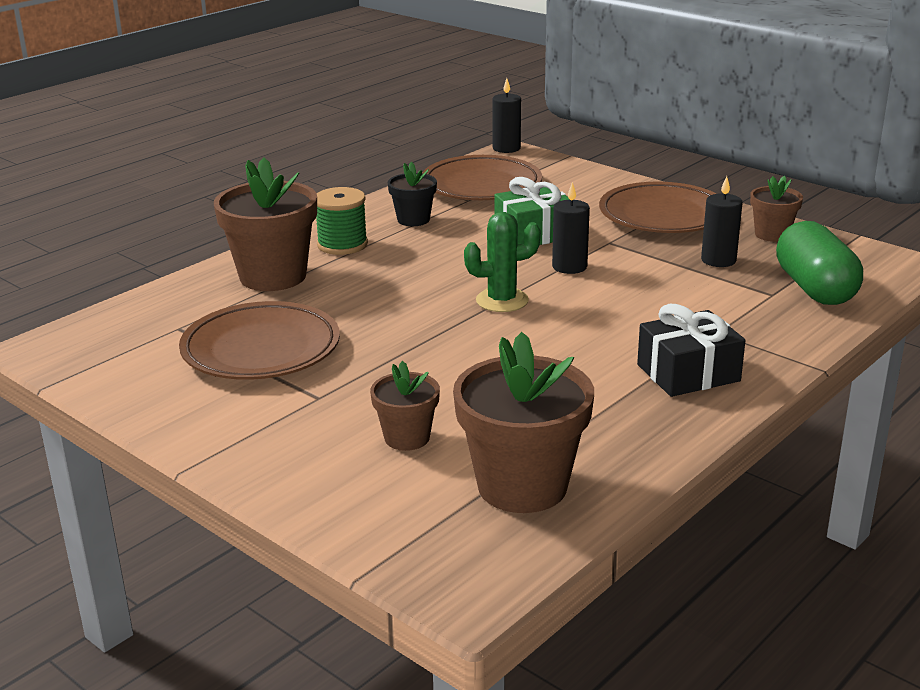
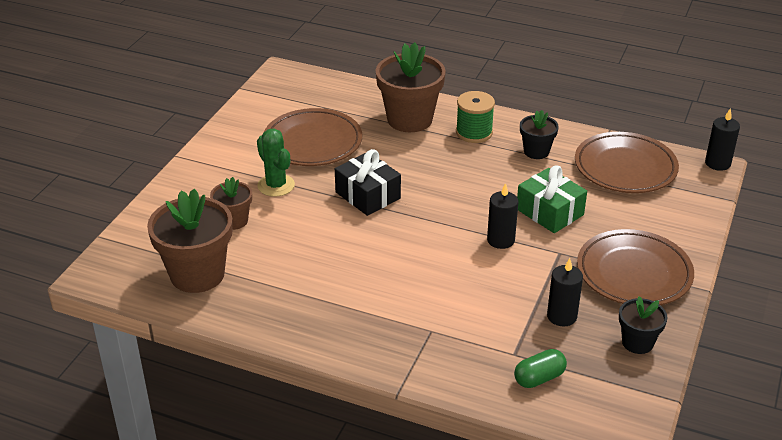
camera: 70 degrees right, 10 degrees up
(502, 300) = (427, 220): green cactus -> green cactus (276, 185)
(688, 373) = (361, 323): black gift -> black gift (368, 195)
(772, 234) = (637, 342): brown flower pot -> black flower pot
(814, 288) = (539, 378): green capsule -> green capsule, size x0.55

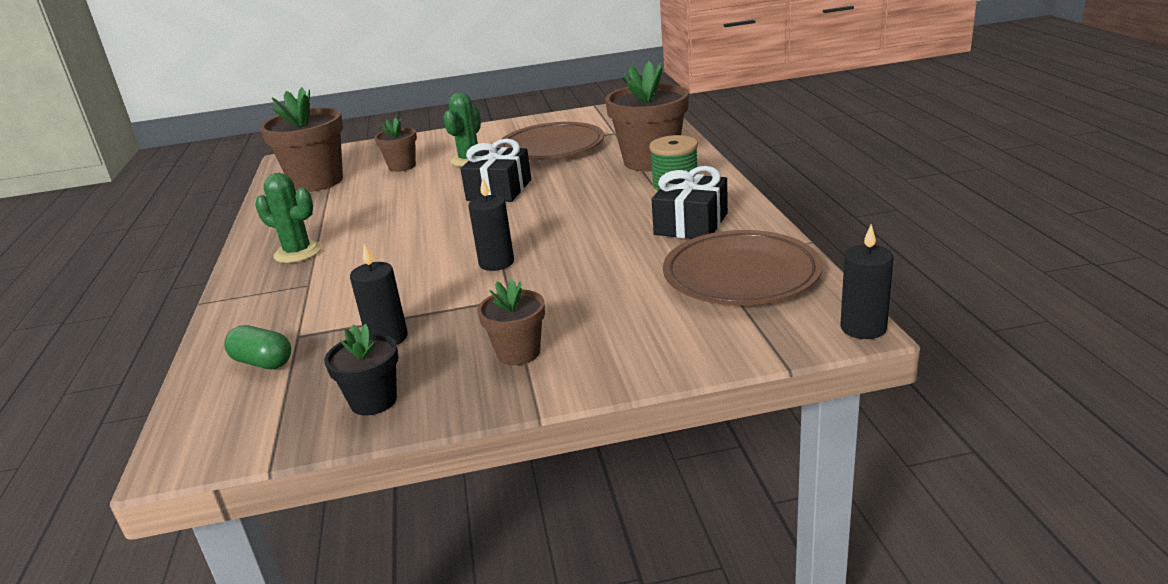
camera: 60 degrees right, 10 degrees down
(360, 322) = (298, 252): none -> green cactus
(536, 151) = (691, 224): black flower pot -> black gift
(549, 212) = (582, 268): green gift -> none
(634, 273) = (518, 353): brown plate -> brown flower pot

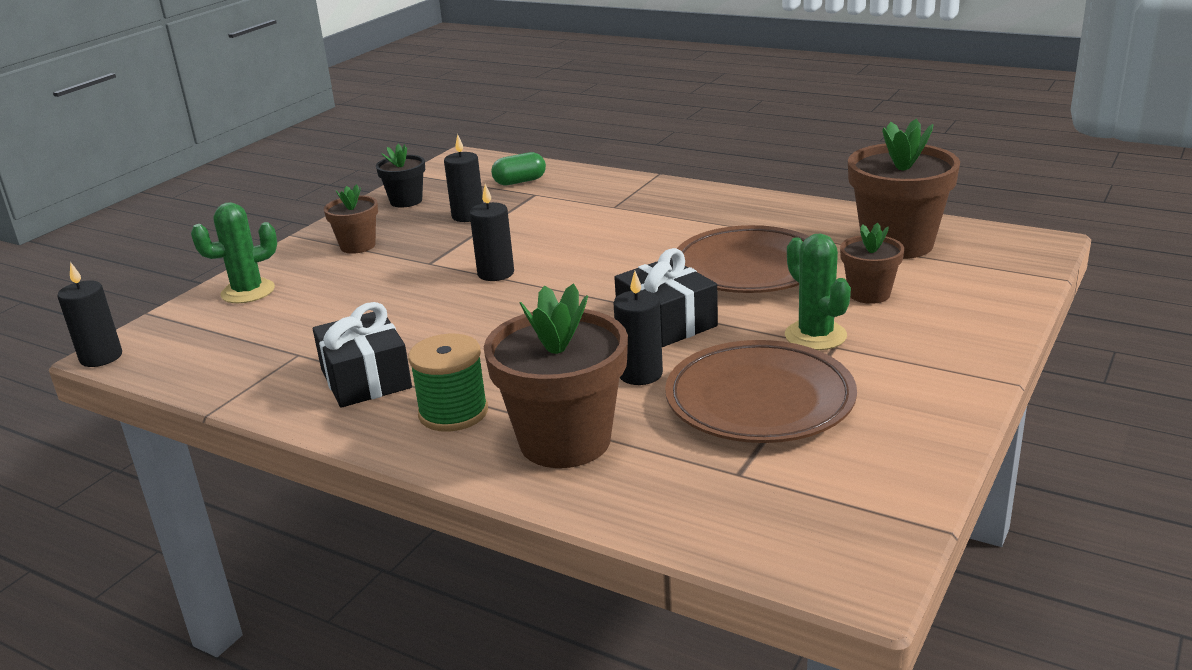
camera: 130 degrees right, 0 degrees up
(298, 252) = (691, 211): green cactus -> green cactus (248, 292)
(566, 173) = (640, 374): none -> black candle
(741, 276) = (247, 353): brown plate -> brown plate (749, 268)

